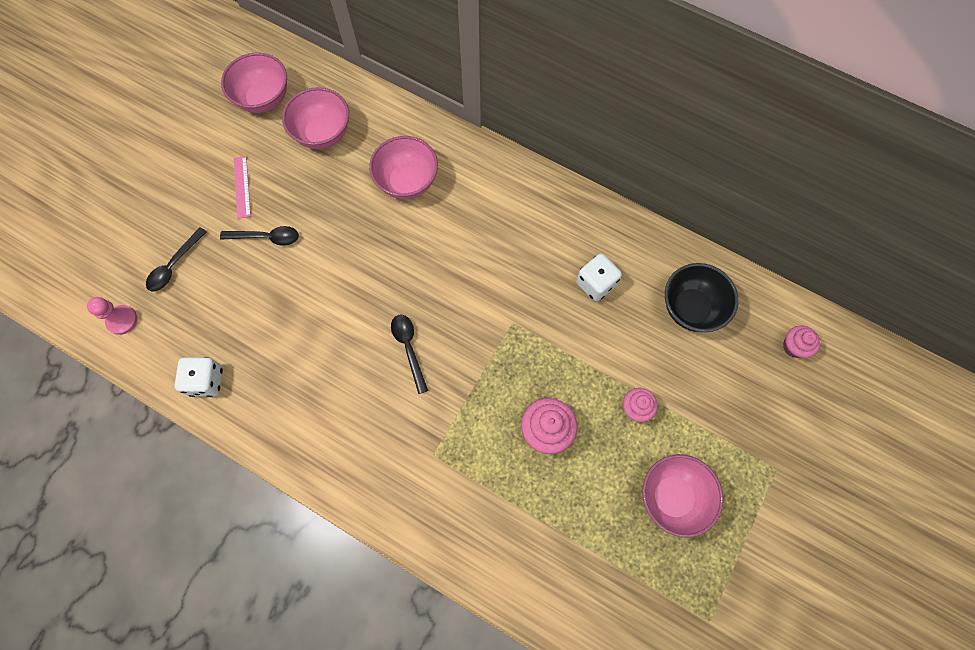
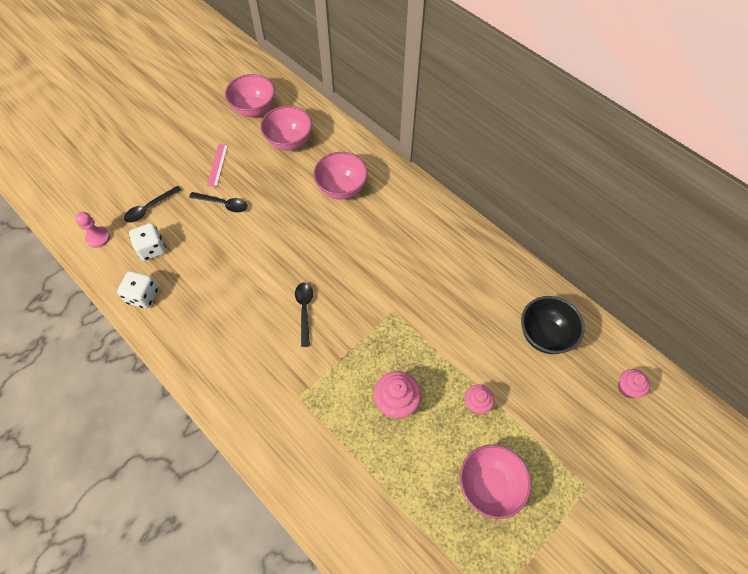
camera: 15 degrees right, 10 degrees down
(595, 284) = (469, 297): white dice -> white dice (152, 249)

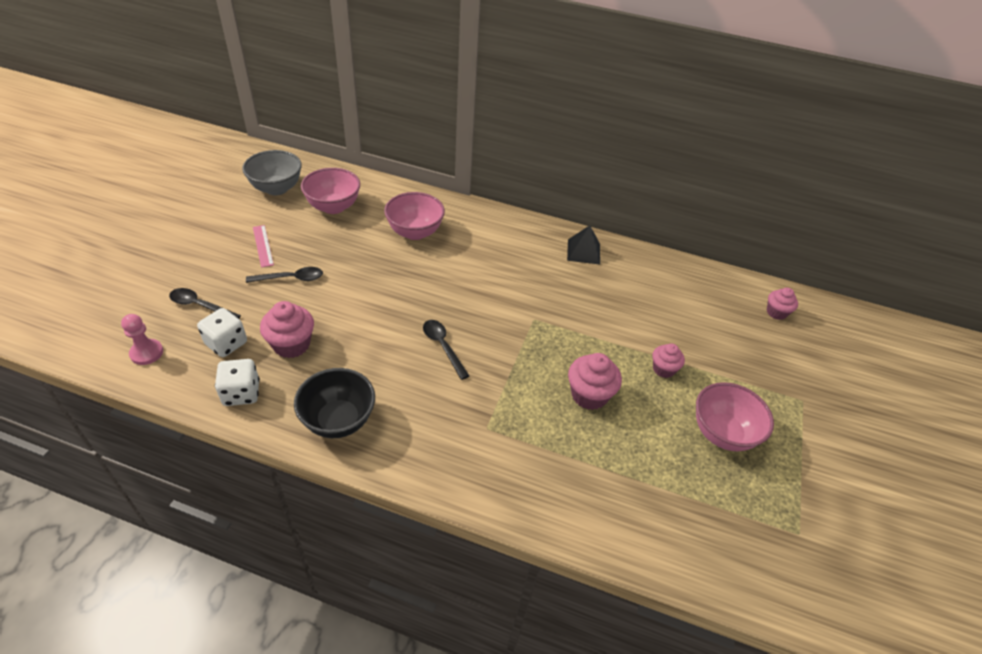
camera: 30 degrees left, 15 degrees down
(149, 208) = (200, 306): black spoon -> black spoon turned 90 degrees clockwise
(195, 266) = (291, 344): none -> pink cupcake
(254, 109) = (276, 188): pink bowl -> grey bowl
(479, 256) = (583, 251): none -> black pyramid
(544, 335) = (682, 295): black bowl -> black bowl (338, 420)

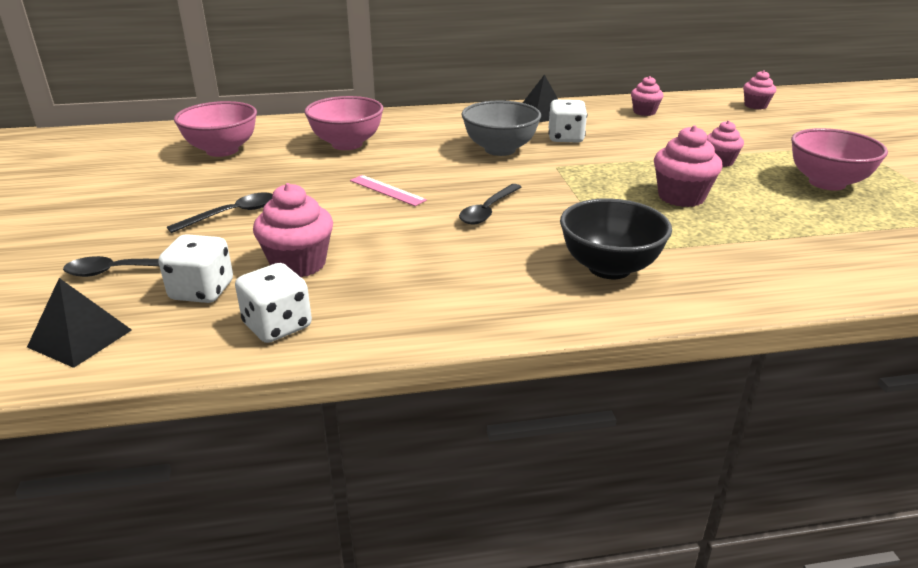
camera: 25 degrees left, 15 degrees down
(146, 353) = (80, 338): pink pawn -> black pyramid
(263, 245) = (160, 200): pink ruler -> pink ruler (387, 190)
(276, 188) = (127, 155): grey bowl -> grey bowl (500, 149)
(338, 420) = (441, 304): black bowl -> black bowl (609, 268)
(443, 346) = (488, 210): black spoon -> black spoon turned 90 degrees counterclockwise
(573, 289) = (565, 138): none -> white dice
(669, 282) = (644, 112): none -> pink cupcake

